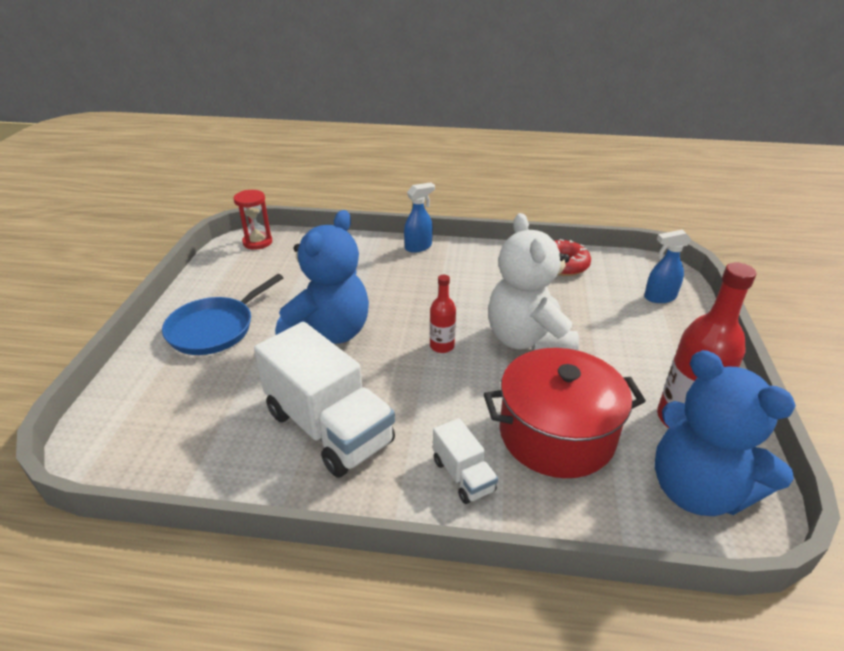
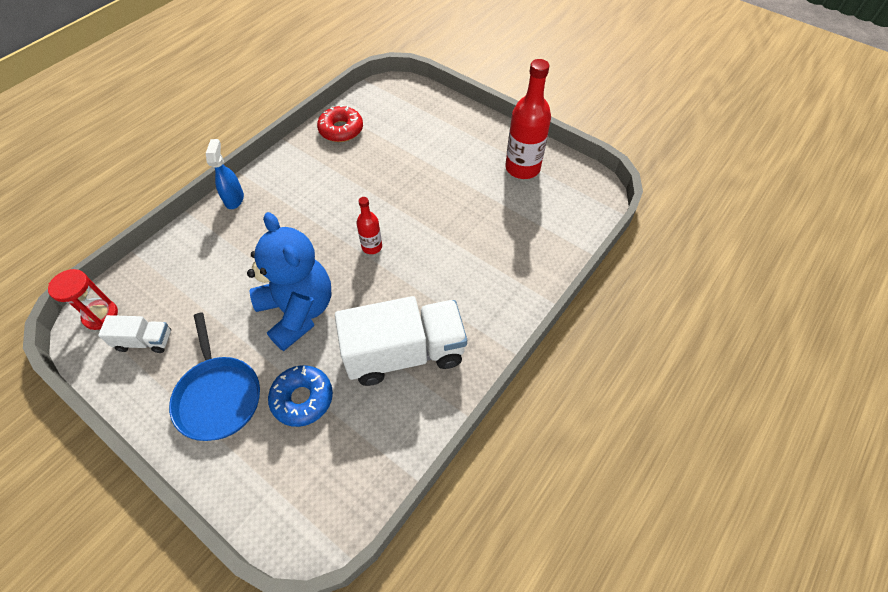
camera: 60 degrees left, 20 degrees up
(236, 378) = (302, 399): none -> blue donut
(463, 475) = (496, 295): white truck -> white truck (145, 341)
(528, 340) = (404, 196): white teddy bear -> none
(556, 434) = (494, 231): red pot -> none
(659, 297) = (418, 107): blue spray bottle -> none
(697, 490) = (570, 196): blue teddy bear -> none

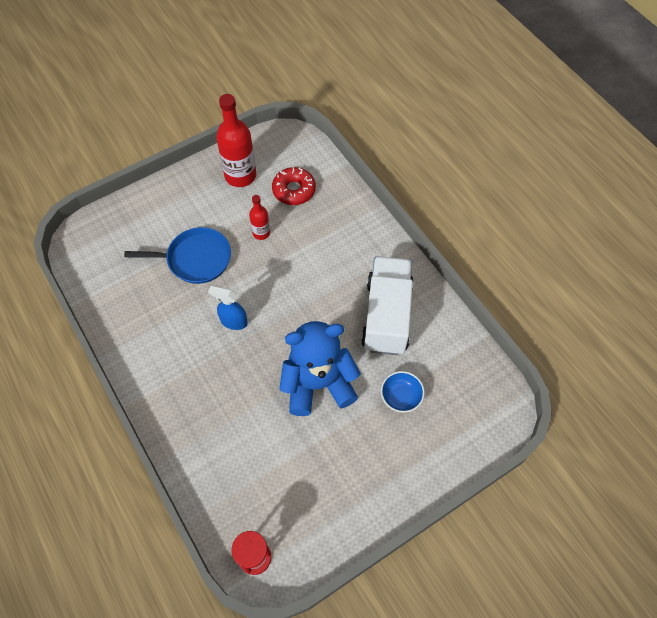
camera: 70 degrees left, 5 degrees up
(145, 341) = (300, 517): white truck -> none
(218, 396) = (377, 460): blue pan -> blue pan (196, 259)
(234, 199) = (161, 416): blue spray bottle -> blue spray bottle (233, 321)
(302, 399) = (401, 397): blue donut -> blue bowl
(341, 130) = (115, 301): red donut -> red donut (294, 190)
(372, 247) = (274, 311): red bottle -> red bottle (261, 233)

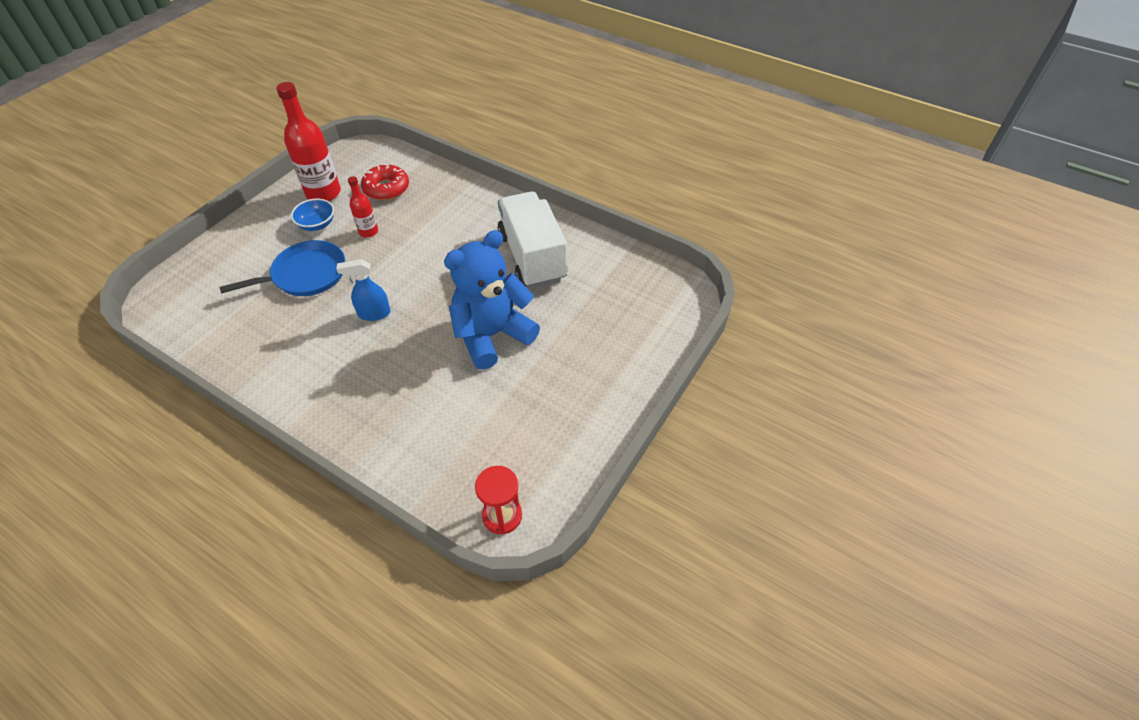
camera: 25 degrees left, 10 degrees down
(401, 397) = (581, 316): blue bowl -> blue bowl (317, 224)

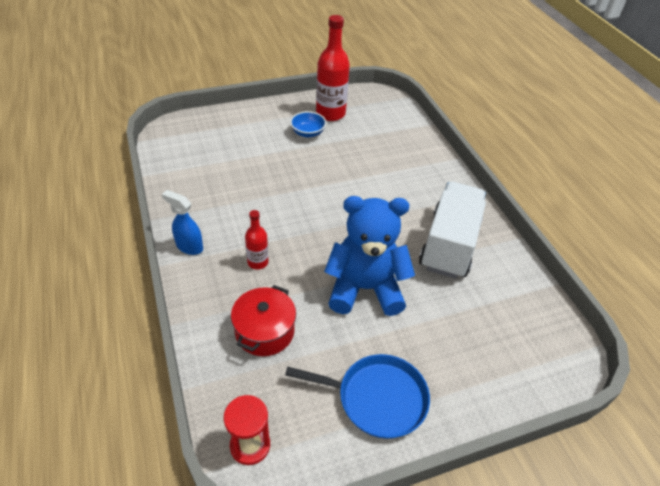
camera: 35 degrees right, 5 degrees down
(306, 274) = (271, 164): blue pan -> blue pan (377, 398)
(368, 232) = (338, 156): red bottle -> red bottle (258, 262)
(374, 314) = (292, 218): blue spray bottle -> blue spray bottle (189, 246)
(386, 188) = (377, 132): red donut -> none
(436, 424) = (264, 331): none -> red pot

